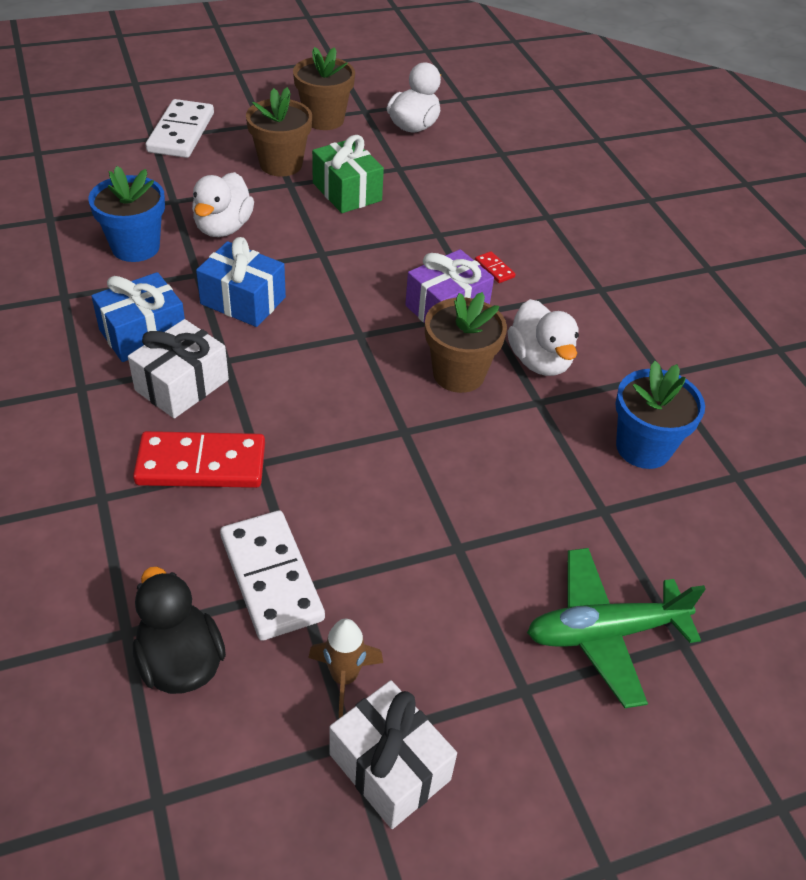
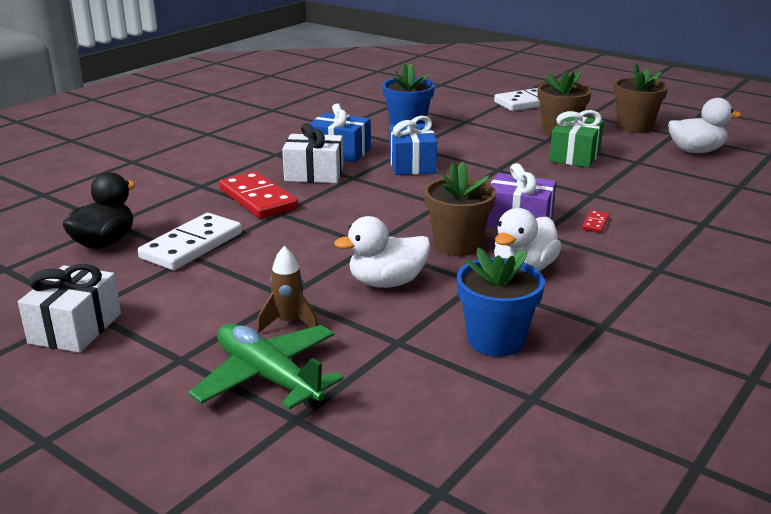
camera: 60 degrees right, 20 degrees down
(223, 227) = (467, 139): white duck -> white duck (387, 282)
(344, 678) = (134, 292): brown rocket -> brown rocket (289, 323)

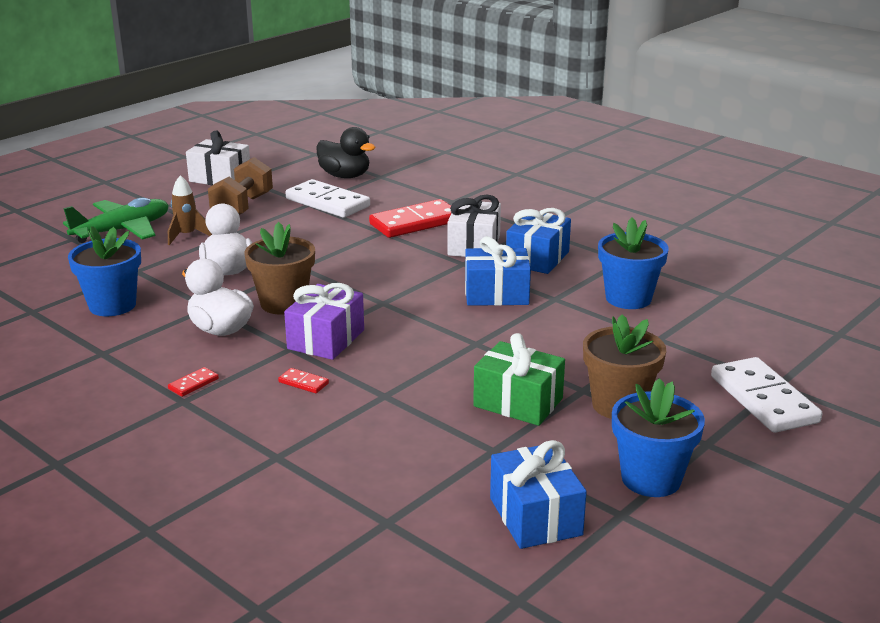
camera: 95 degrees right, 0 degrees up
(196, 297) = (242, 207): none -> brown dumbbell
(628, 268) = (193, 384): none -> red domino
(634, 127) = (651, 479): brown flower pot -> blue flower pot
(696, 151) = (535, 516): white duck -> blue gift

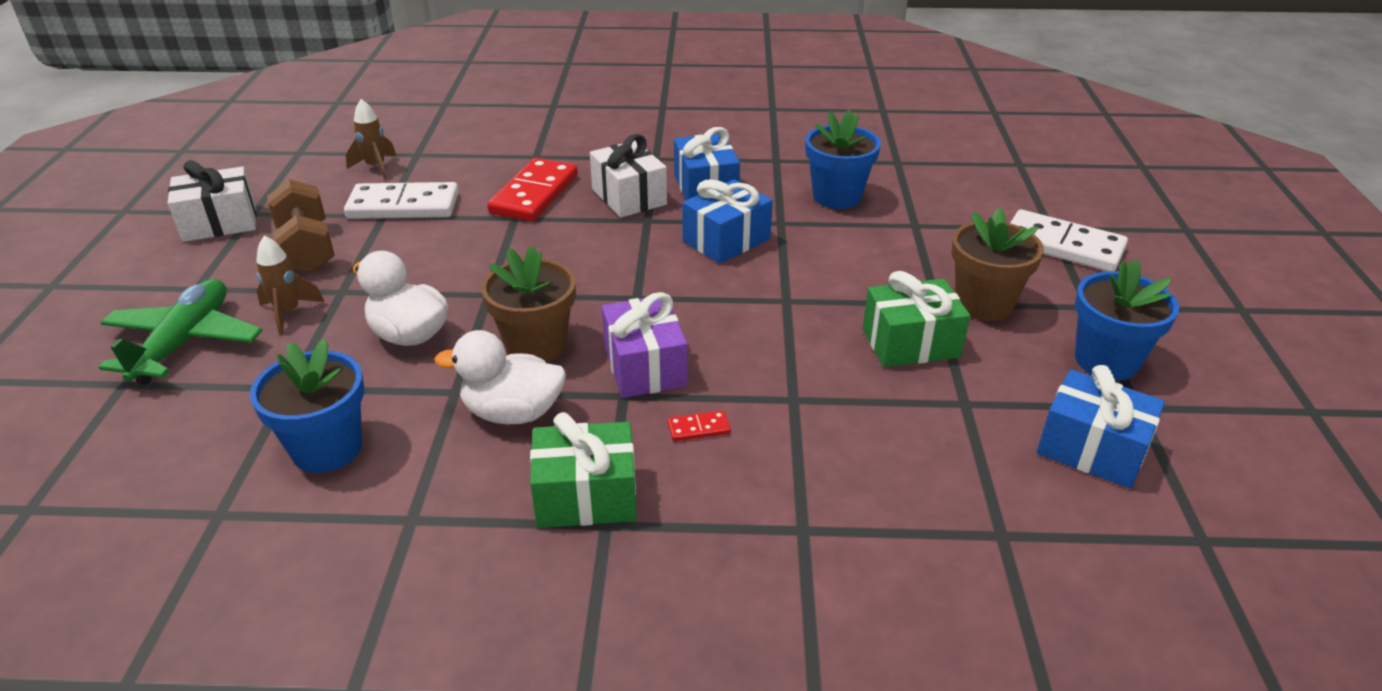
camera: 40 degrees left, 10 degrees up
(193, 384) = (586, 496): red domino -> green gift
(345, 176) = (376, 167): black duck -> brown rocket

